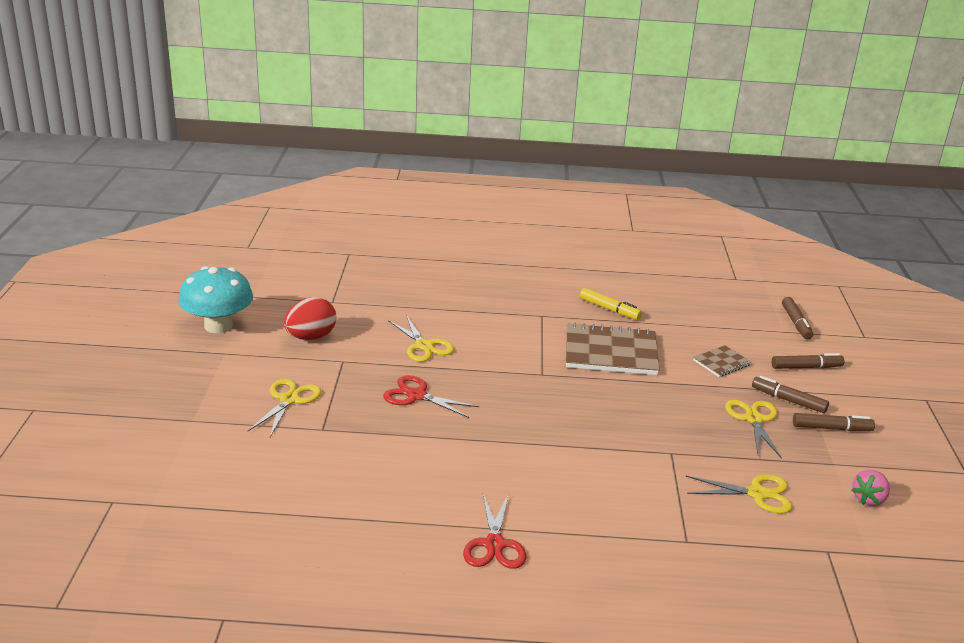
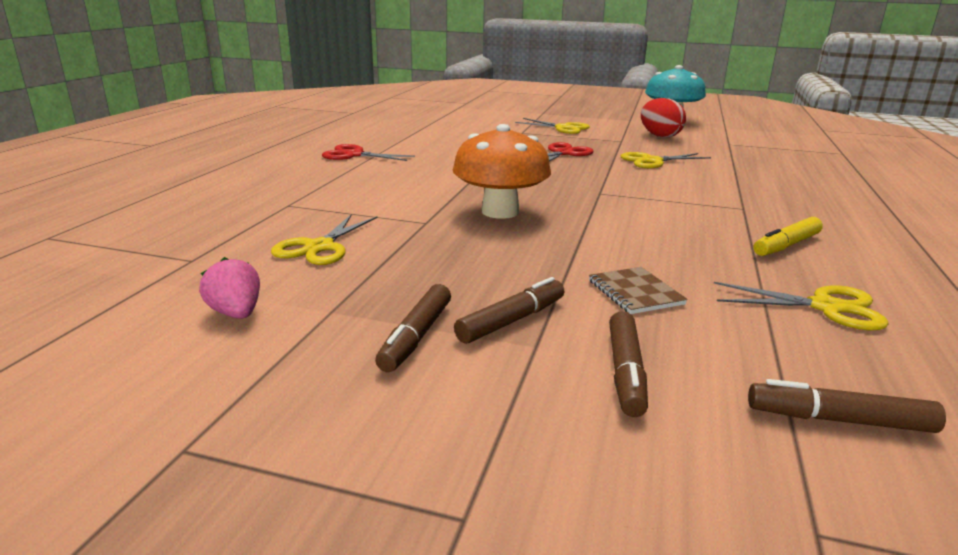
camera: 105 degrees right, 5 degrees down
(610, 352) = (655, 228): brown notebook -> none
(623, 419) = (500, 212): none -> orange mushroom
(754, 419) = (470, 280): yellow scissors -> yellow scissors (825, 307)

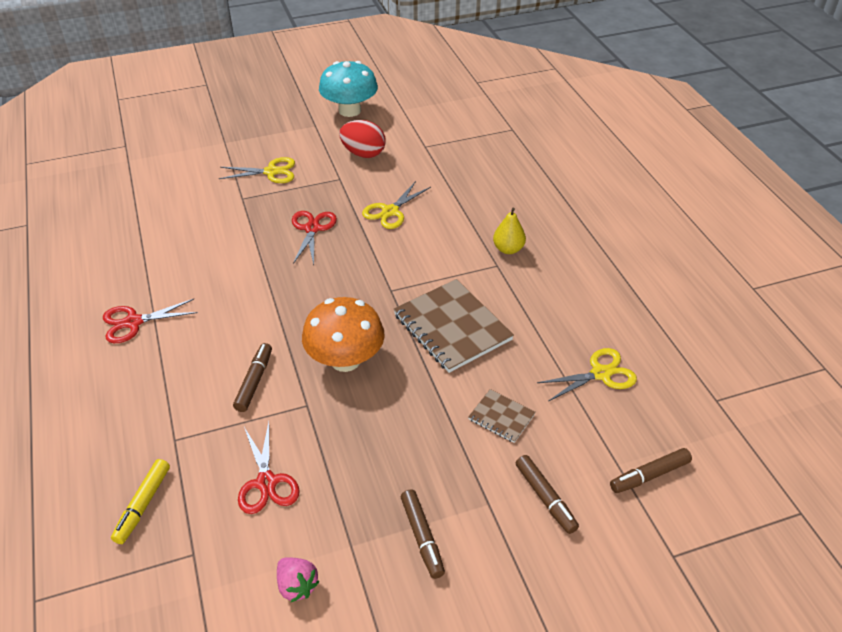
camera: 35 degrees left, 20 degrees up
(236, 313) = (297, 586): pink strawberry -> pink strawberry turned 150 degrees counterclockwise
(319, 247) = (266, 482): yellow scissors -> red scissors
(511, 321) = (458, 489): brown marker -> brown marker (254, 381)
(643, 225) = (452, 327): none -> brown notebook
(768, 203) = (508, 249): none -> yellow pear
(786, 245) = (548, 308): yellow marker -> yellow marker (143, 505)

